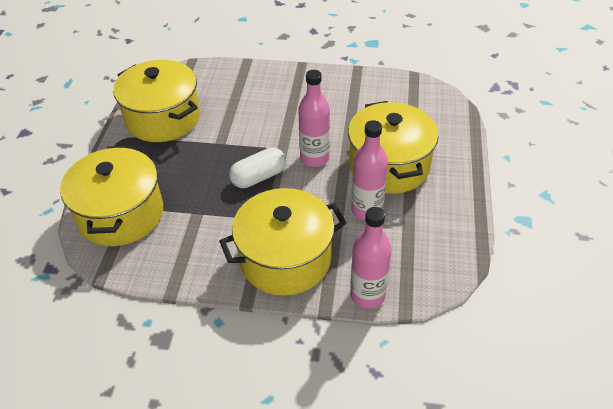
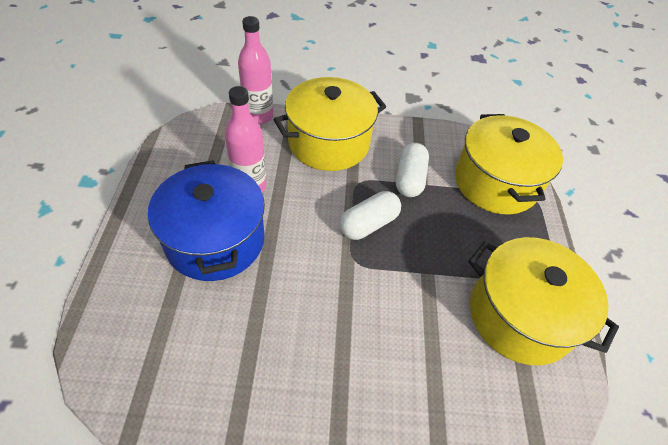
camera: 170 degrees right, 5 degrees up
(208, 217) = (409, 179): none -> white capsule
(314, 158) = (306, 250): pink bottle -> none
(389, 166) = (215, 240): yellow pot -> blue pot

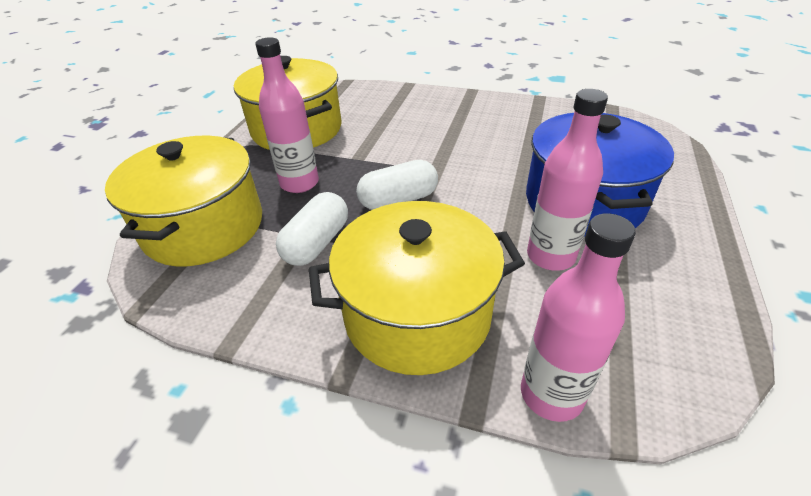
camera: 160 degrees left, 10 degrees down
(459, 233) = (299, 183): none -> pink bottle

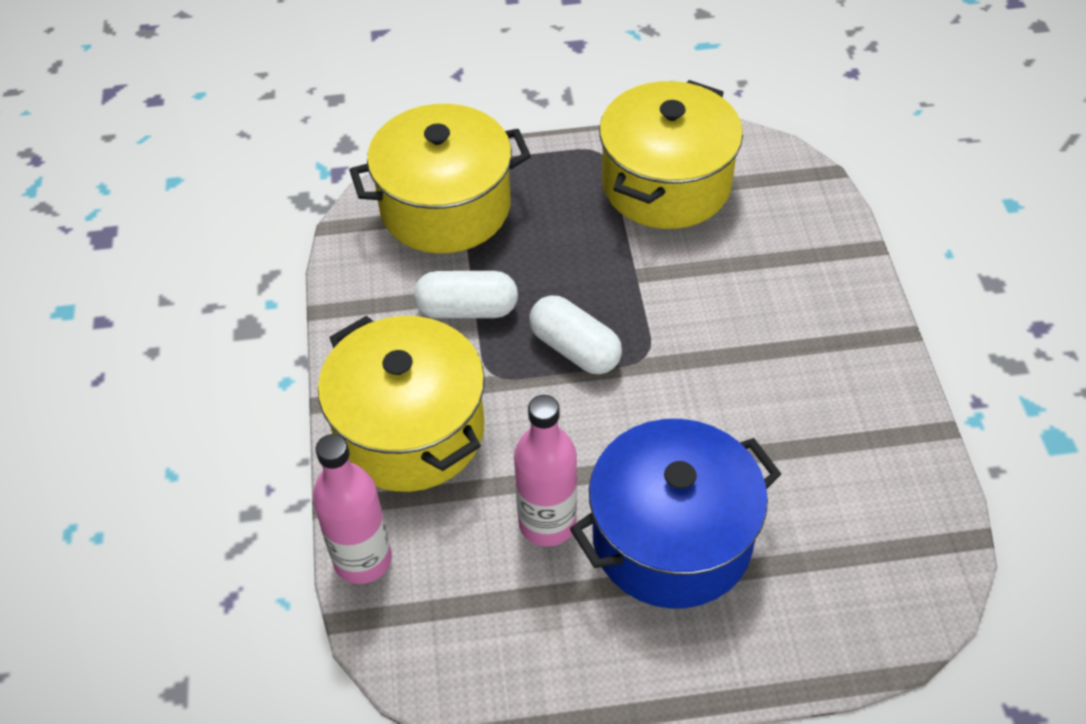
camera: 65 degrees right, 10 degrees up
(299, 183) = (556, 245): pink bottle -> none

